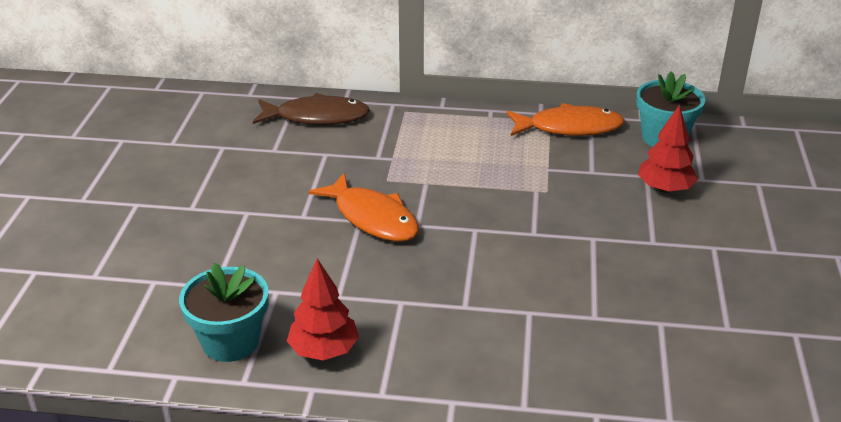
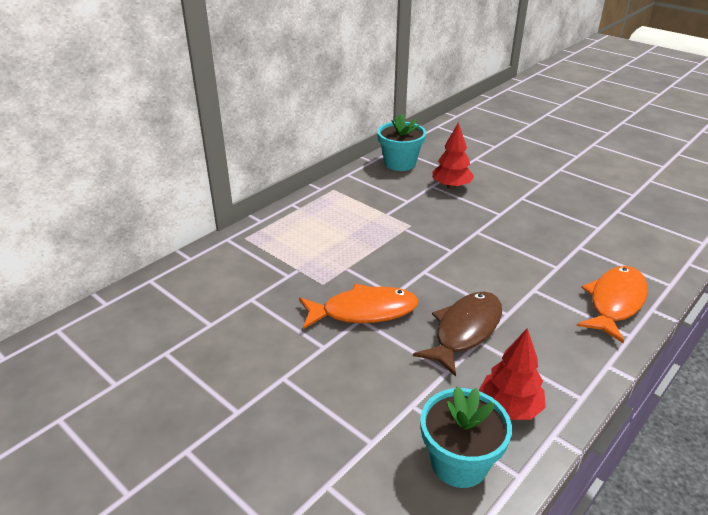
camera: 55 degrees left, 0 degrees up
(317, 117) = (194, 281): brown fish -> brown fish (464, 331)
(569, 128) = (350, 186): orange fish -> orange fish (614, 302)

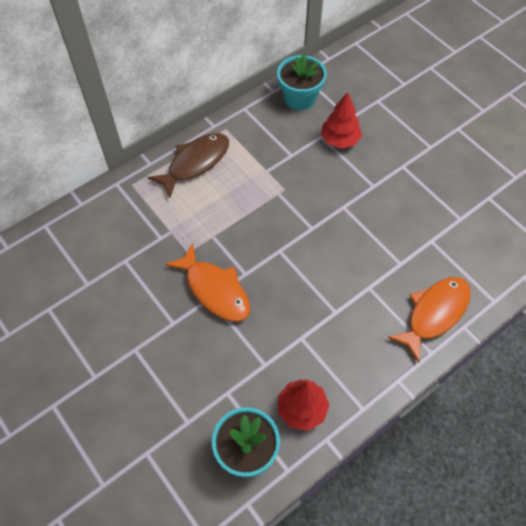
camera: 10 degrees right, 25 degrees up
(363, 311) = (215, 290): orange fish -> orange fish turned 45 degrees clockwise
(464, 331) = (292, 325): brown fish -> brown fish (195, 163)

